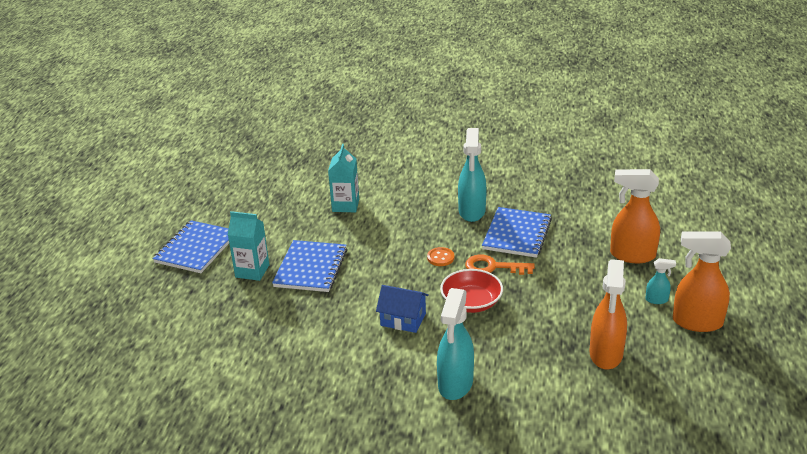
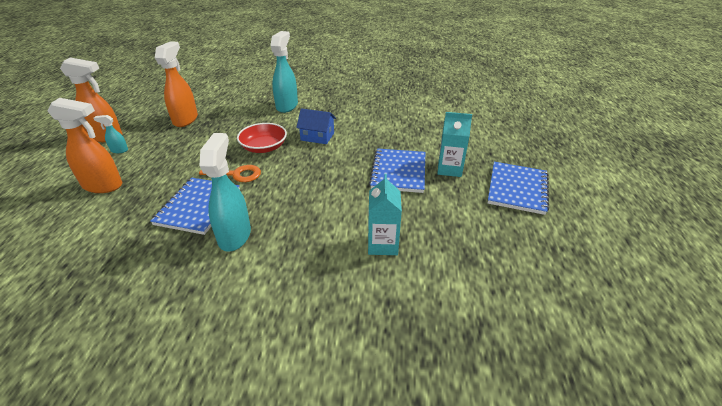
camera: 175 degrees right, 5 degrees up
(440, 258) = (281, 182): orange button -> none

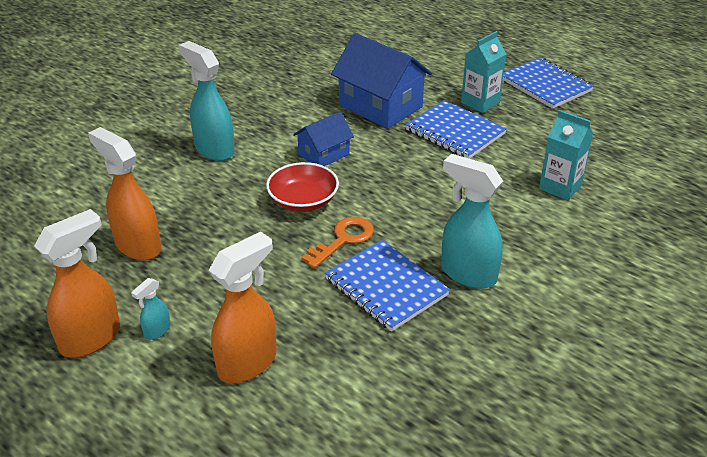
camera: 55 degrees left, 0 degrees up
(392, 135) = (380, 106): none -> blue house

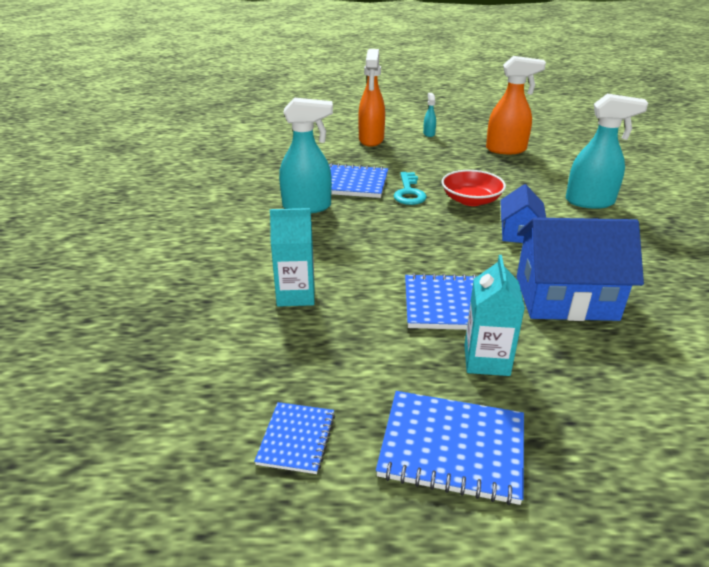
camera: 140 degrees right, 5 degrees down
(91, 338) = (449, 124): orange spray bottle -> none
(343, 240) = (409, 192): orange key -> turquoise key
(620, 117) = (296, 439): none -> blue notebook

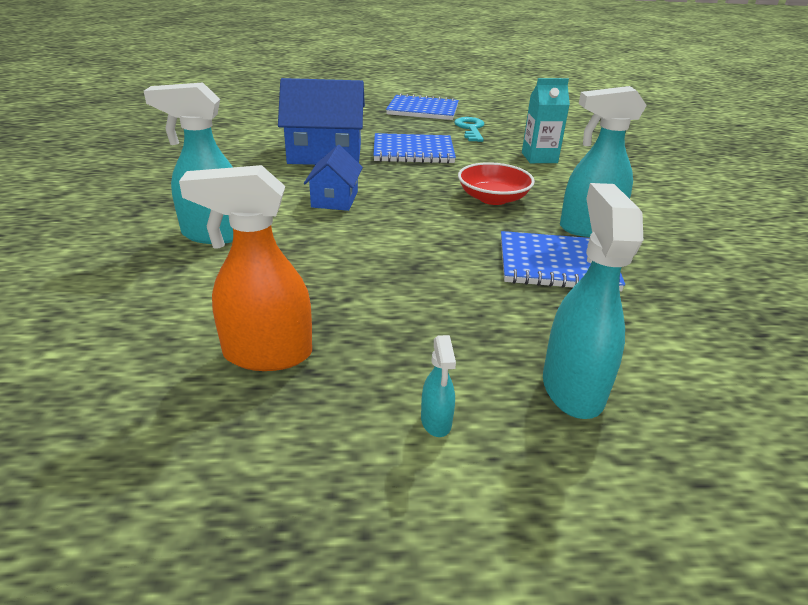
camera: 175 degrees right, 0 degrees up
(296, 439) = (499, 113): blue notebook -> none
(371, 140) = (572, 388): orange spray bottle -> turquoise spray bottle
(409, 192) = (463, 249): turquoise key -> turquoise key (470, 129)
(471, 200) = (377, 237): red bowl -> red bowl (493, 198)
(486, 360) = (398, 130): turquoise carton -> none

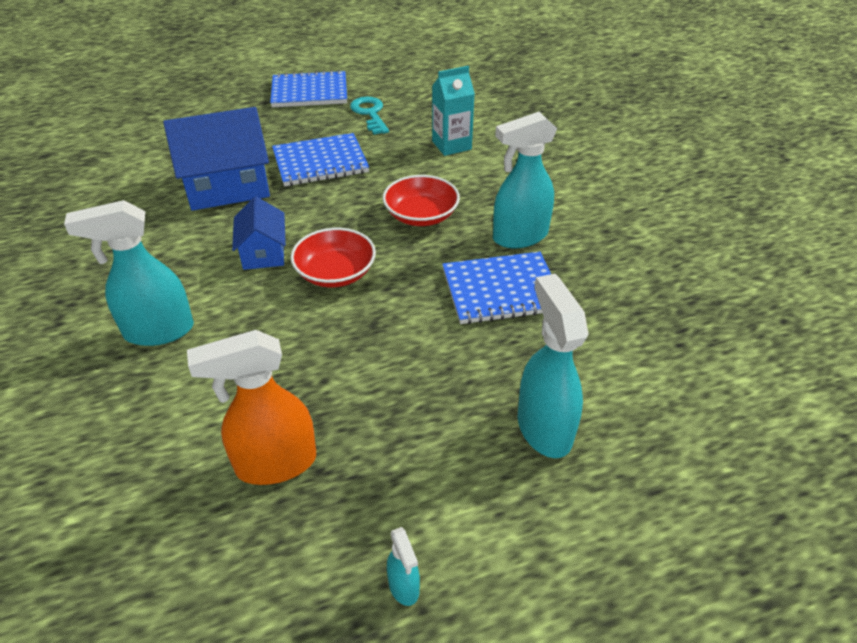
camera: 15 degrees left, 10 degrees up
(394, 223) = (335, 273): none -> red bowl
(436, 422) = (444, 492): turquoise spray bottle -> turquoise spray bottle (404, 587)

